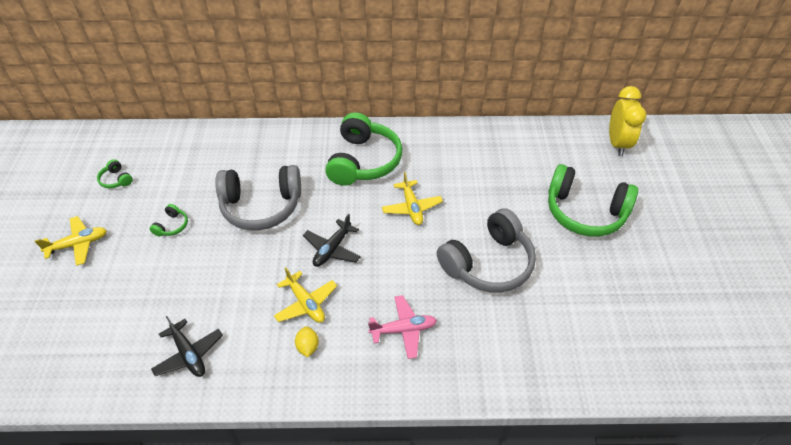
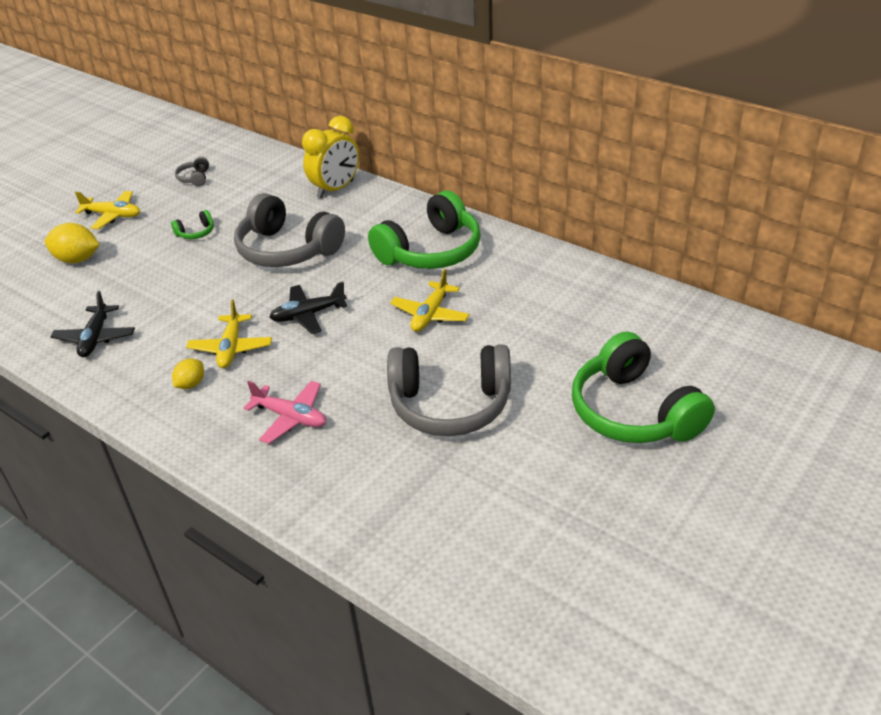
camera: 40 degrees right, 10 degrees down
(91, 298) = (77, 259): none -> yellow lemon
(116, 180) = (194, 178): green headphones -> grey headphones
(617, 144) = (775, 361): yellow clock -> yellow clock (335, 189)

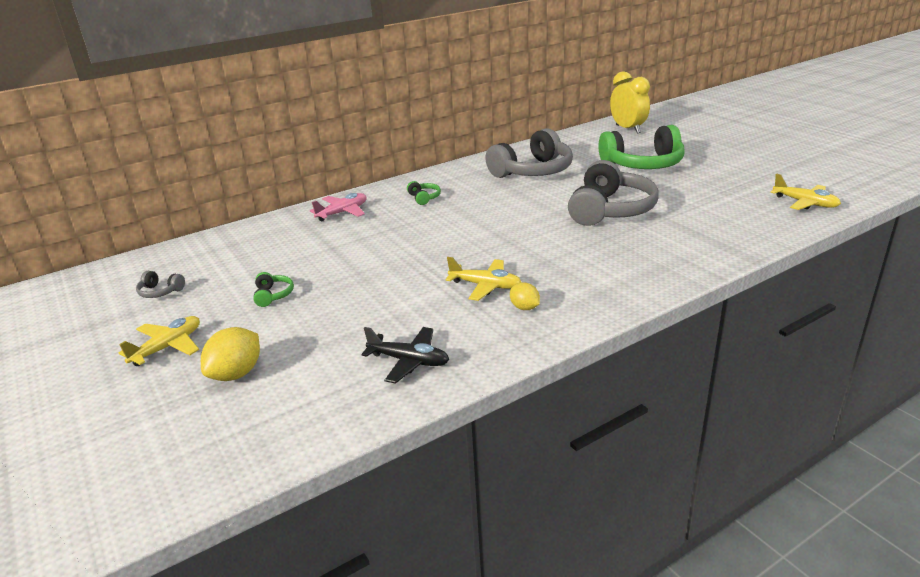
camera: 70 degrees left, 10 degrees down
(287, 250) = (358, 252): grey headphones -> grey headphones (533, 171)
(290, 417) = (595, 266): pink plane -> pink plane (342, 212)
(308, 315) = (465, 249): black plane -> none
(335, 189) = (286, 224): yellow clock -> yellow clock (628, 129)
(430, 314) = (504, 206): yellow plane -> yellow plane (805, 203)
(431, 251) = (424, 198): green headphones -> green headphones, size x0.41

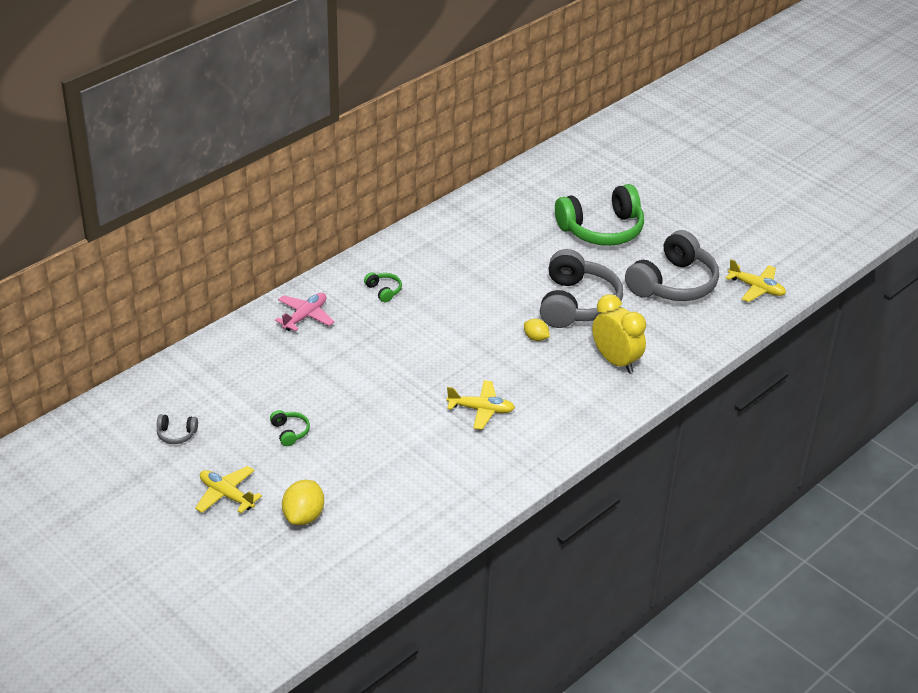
camera: 15 degrees left, 10 degrees up
(168, 347) = (226, 495): yellow plane -> yellow plane turned 75 degrees counterclockwise
(409, 361) = (441, 493): black plane -> none
(524, 308) = (521, 432): yellow lemon -> yellow lemon (536, 338)
(533, 171) = (488, 243): grey headphones -> grey headphones (673, 284)
(628, 129) = (579, 163): yellow clock -> yellow clock (616, 361)

